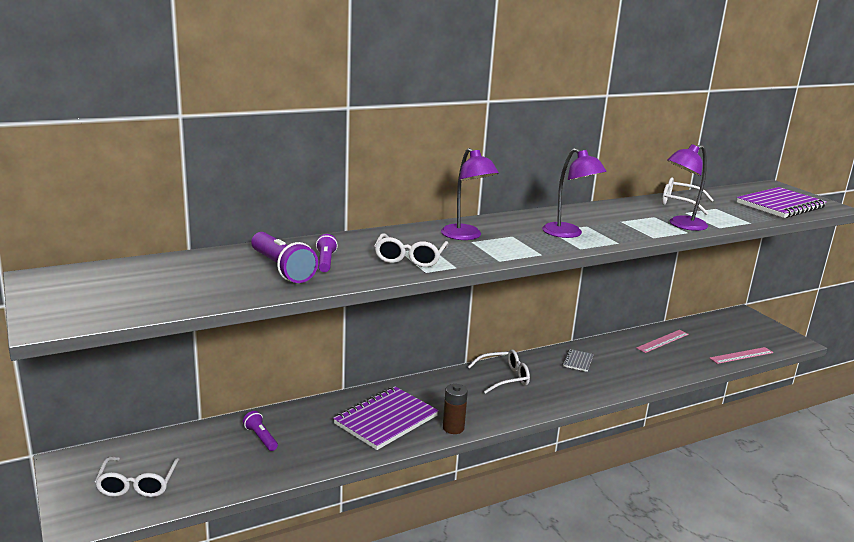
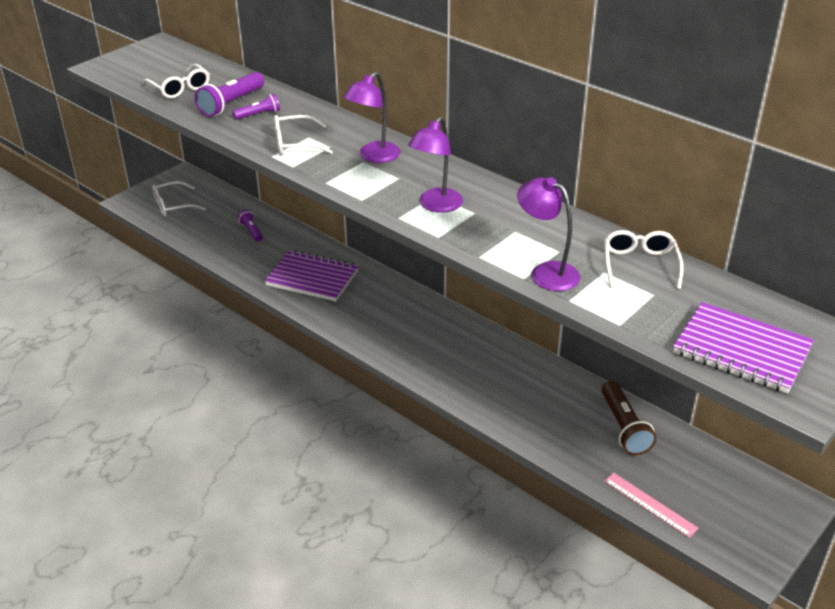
camera: 70 degrees right, 15 degrees up
(261, 437) = (251, 231): purple flashlight -> purple flashlight turned 60 degrees counterclockwise
(453, 428) = (323, 315): brown battery -> none
(504, 377) = (433, 325): white glasses -> white glasses (180, 88)
(578, 361) = (509, 367): grey notebook -> none
(662, 341) = (624, 427): pink ruler -> brown flashlight

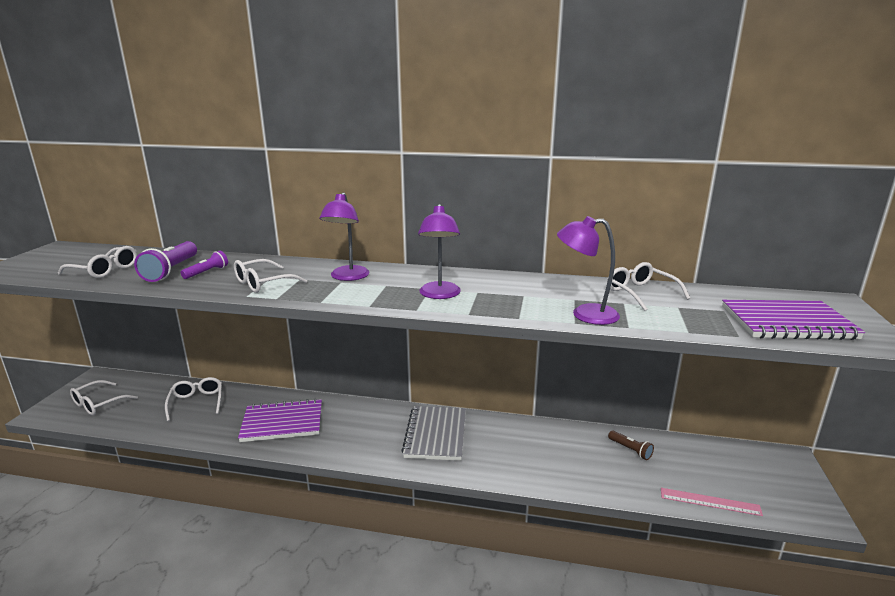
camera: 30 degrees left, 15 degrees down
(251, 231) = (196, 402): purple flashlight -> white glasses
(441, 340) = (436, 435): none -> grey notebook
(624, 427) = (630, 450): brown flashlight -> brown flashlight, size x0.57

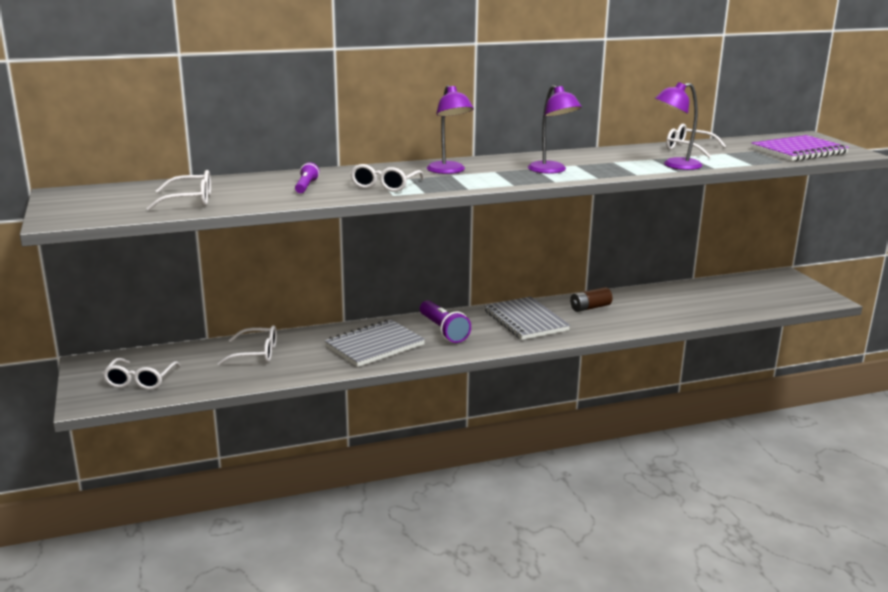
camera: 30 degrees left, 0 degrees up
(171, 270) = (264, 191): purple flashlight -> purple flashlight (443, 330)
(196, 402) = (256, 353): white glasses -> white glasses turned 135 degrees clockwise
(282, 423) = (375, 346): purple notebook -> grey notebook
(514, 437) = (590, 307): none -> brown battery
(630, 450) = (681, 295): brown flashlight -> none
(710, 501) = (761, 309): pink ruler -> none

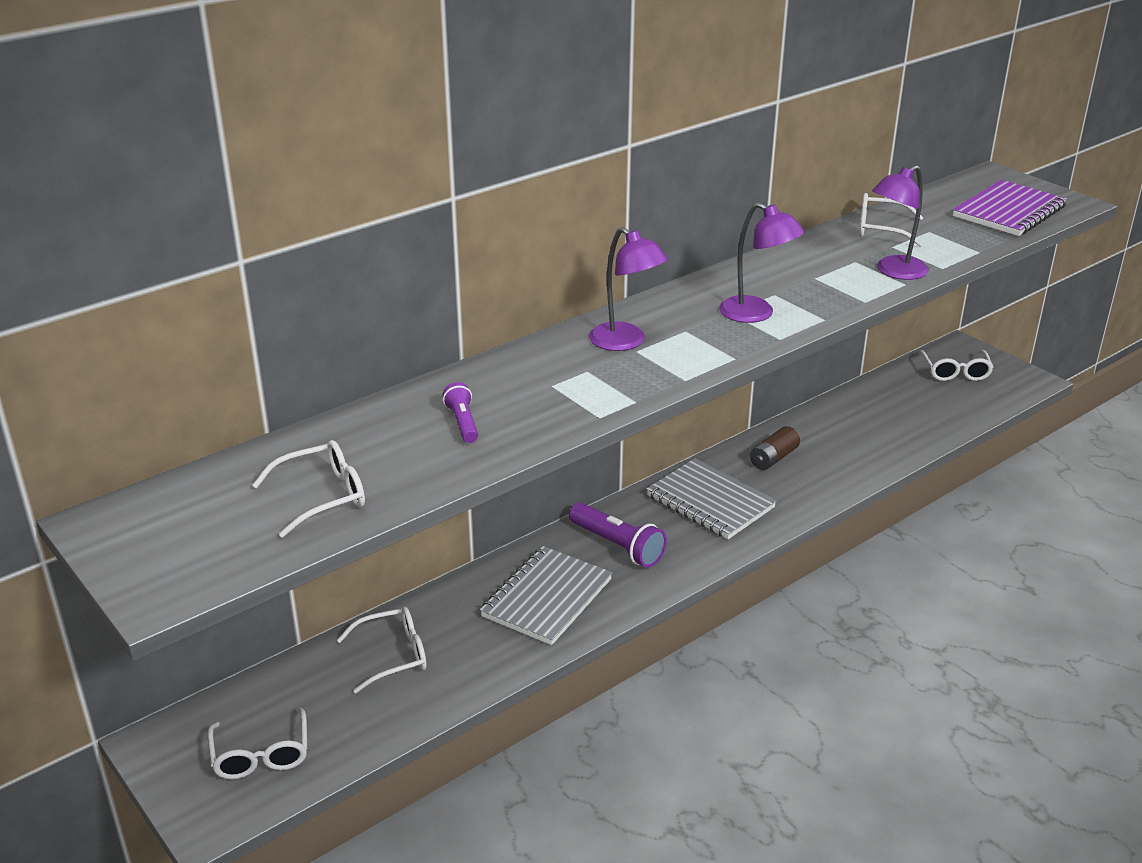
camera: 20 degrees left, 10 degrees up
(385, 185) = (569, 396): white glasses -> white glasses (955, 372)

